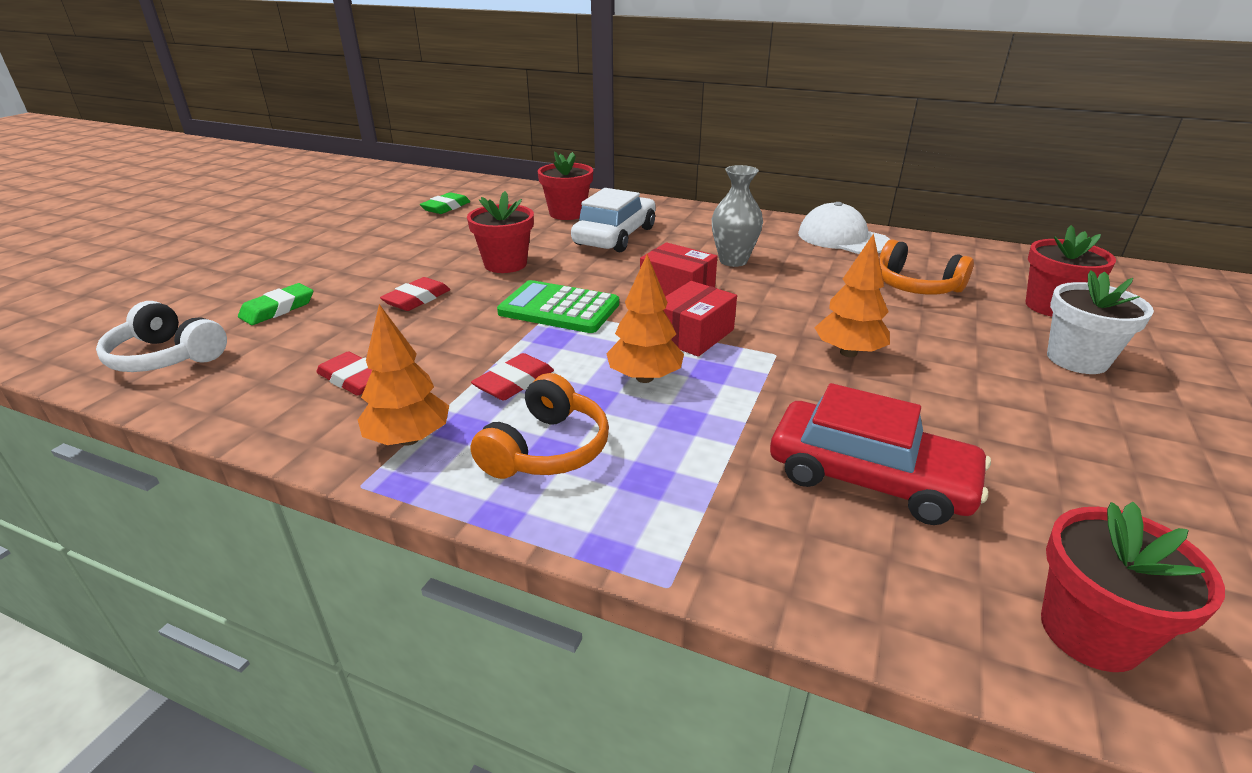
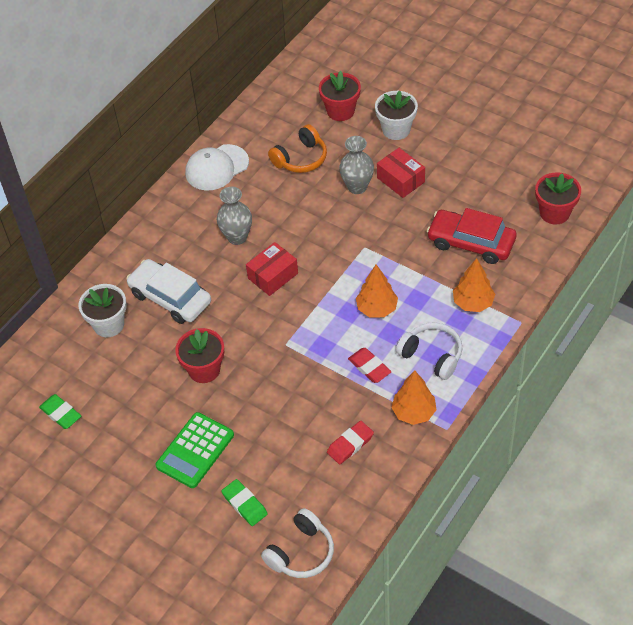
camera: 75 degrees left, 20 degrees up
(417, 299) = (250, 421): red eraser -> none
(546, 449) = (432, 355): orange headphones -> white headphones
(559, 309) = (285, 341): green calculator -> green calculator (195, 450)
(567, 213) = (109, 324): red flower pot -> white flower pot
(693, 334) = (335, 279): red box -> red box (400, 180)
(848, 353) = (370, 216): orange tree -> orange tree (473, 303)
(869, 477) = (471, 242): red car -> red car turned 105 degrees counterclockwise
(902, 335) = (357, 187): none -> grey vase

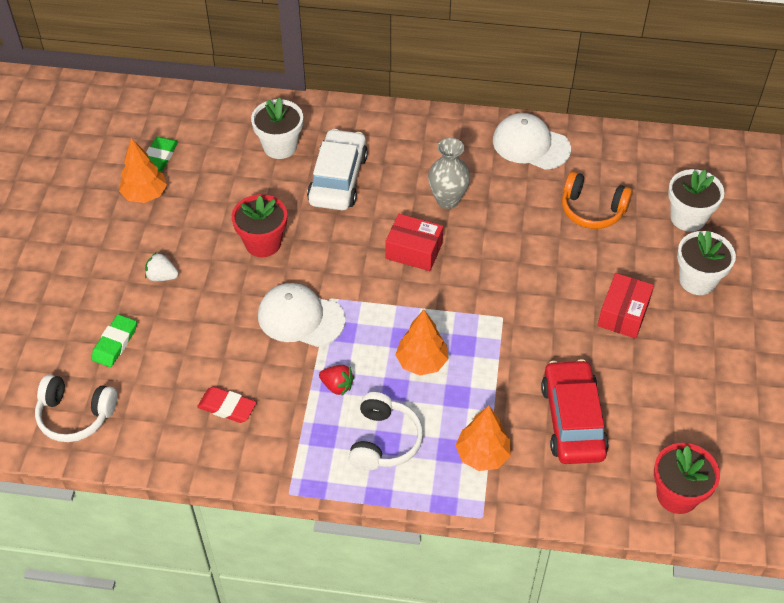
camera: 60 degrees right, 0 degrees up
(195, 450) = (162, 276): green calculator -> white strawberry
(293, 369) = (300, 318): none -> white cap
(340, 111) = (688, 218): red flower pot -> white flower pot
(357, 187) = (585, 277): grey vase -> none
(369, 367) = (337, 386): red eraser -> red strawberry
(413, 412) = (296, 452): orange tree -> orange tree (145, 194)

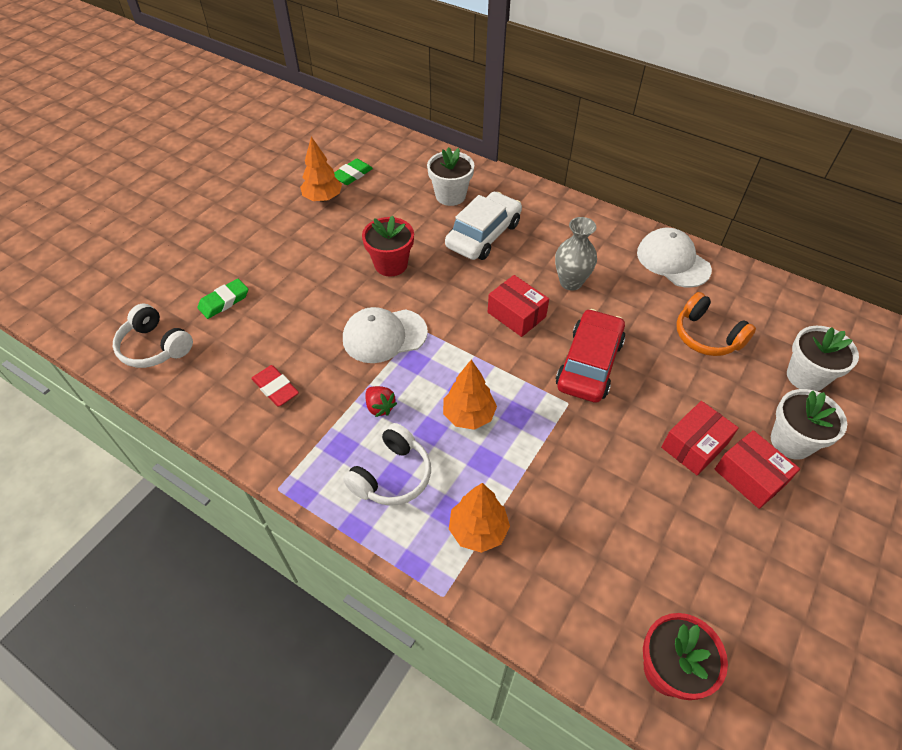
camera: 25 degrees right, 0 degrees up
(162, 276) = (294, 263): white strawberry -> none
(300, 318) = (384, 336): white cap -> white cap turned 60 degrees counterclockwise
(572, 420) = (589, 533): red car -> red car (589, 364)
(677, 323) = (750, 476): none -> red box

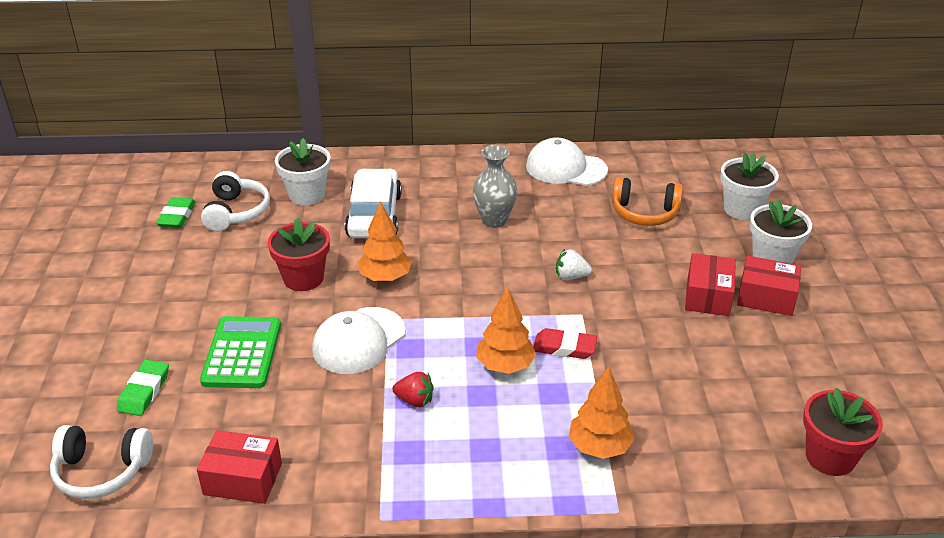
camera: 35 degrees left, 15 degrees down
(275, 388) = (288, 438): red eraser -> red eraser (564, 347)
(303, 304) = (242, 353): none -> green calculator
(323, 198) = (164, 250): orange tree -> orange tree (385, 277)
(392, 475) = (482, 448): white headphones -> white headphones (236, 212)
(516, 314) = (470, 267): red box -> red box (243, 479)
(589, 364) = (571, 276): red car -> white strawberry

